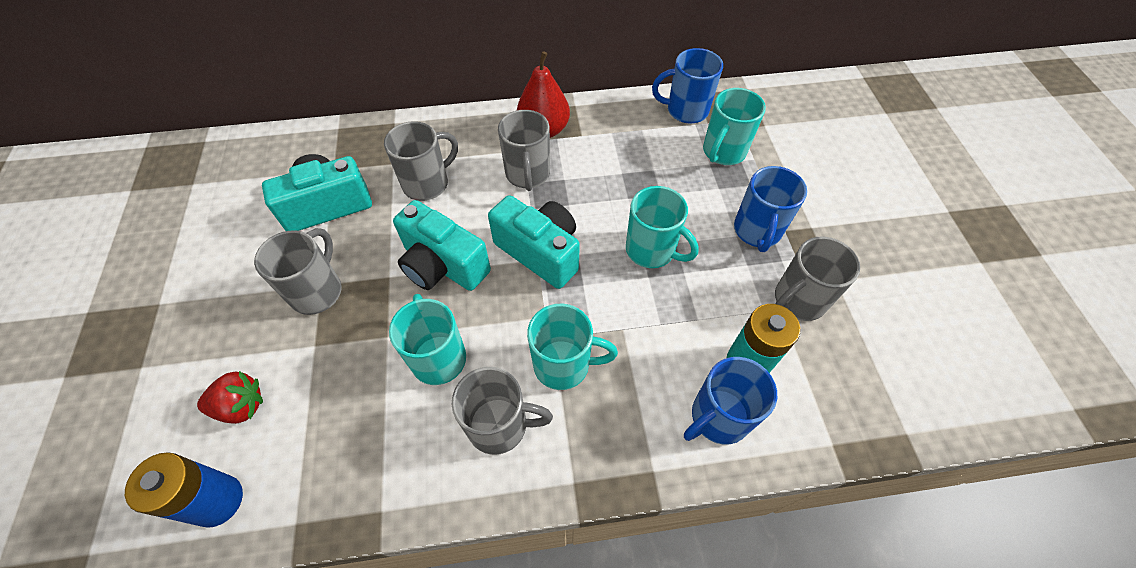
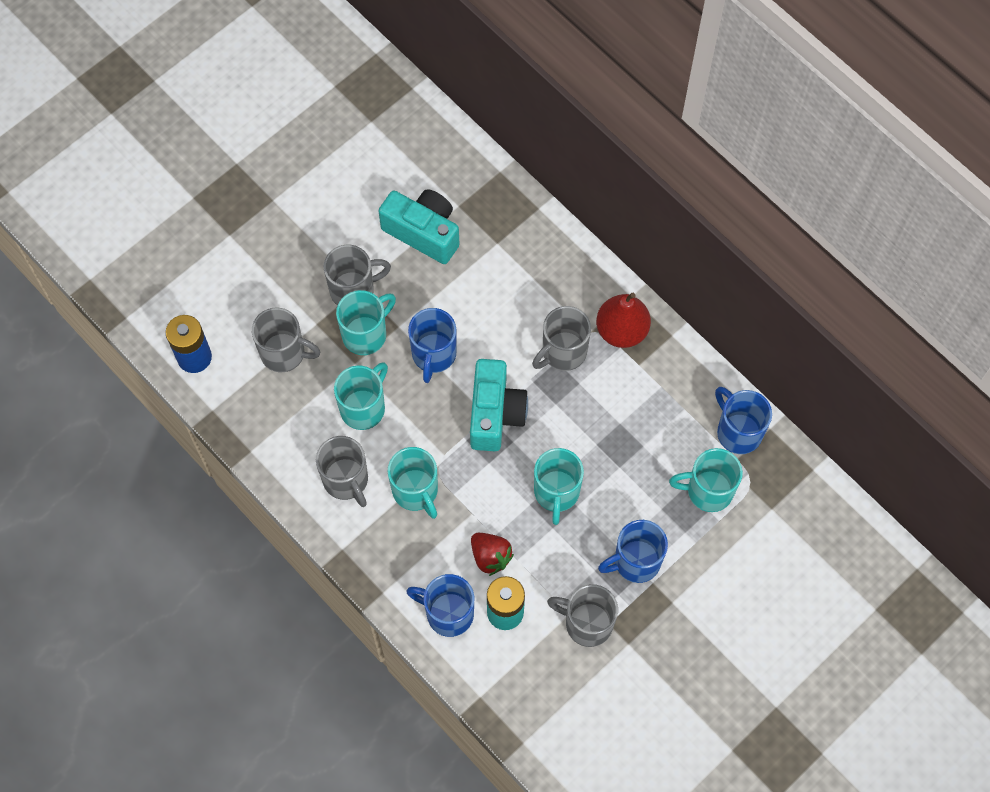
camera: 55 degrees right, 10 degrees up
(241, 406) = (250, 318): red strawberry -> red strawberry (490, 556)
(369, 308) = (366, 334): none -> turquoise mug
(427, 183) = (497, 285): grey mug -> grey mug (284, 353)
(443, 265) = (433, 355): turquoise camera -> blue mug

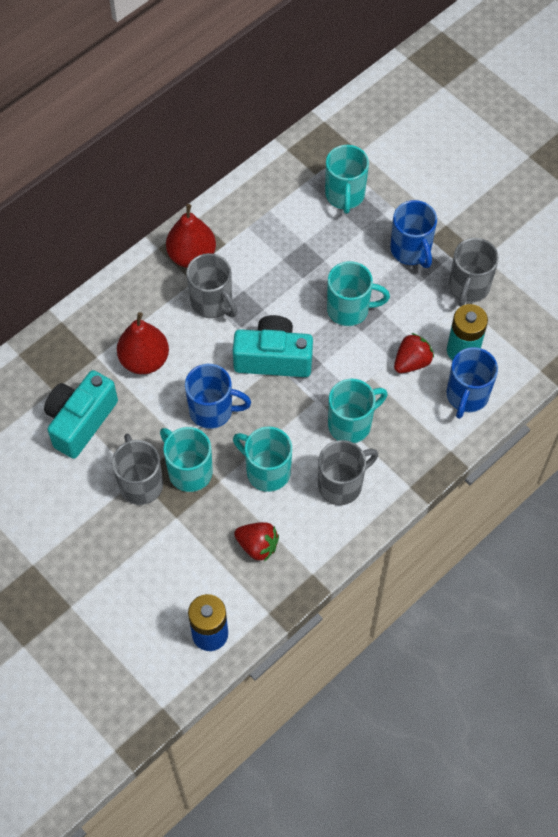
camera: 90 degrees left, 5 degrees down
(282, 399) = (257, 546): none -> red strawberry
(284, 353) = (207, 546): grey mug -> none
(493, 288) = (144, 360): none -> red pear
(738, 432) = (290, 172): blue mug -> none

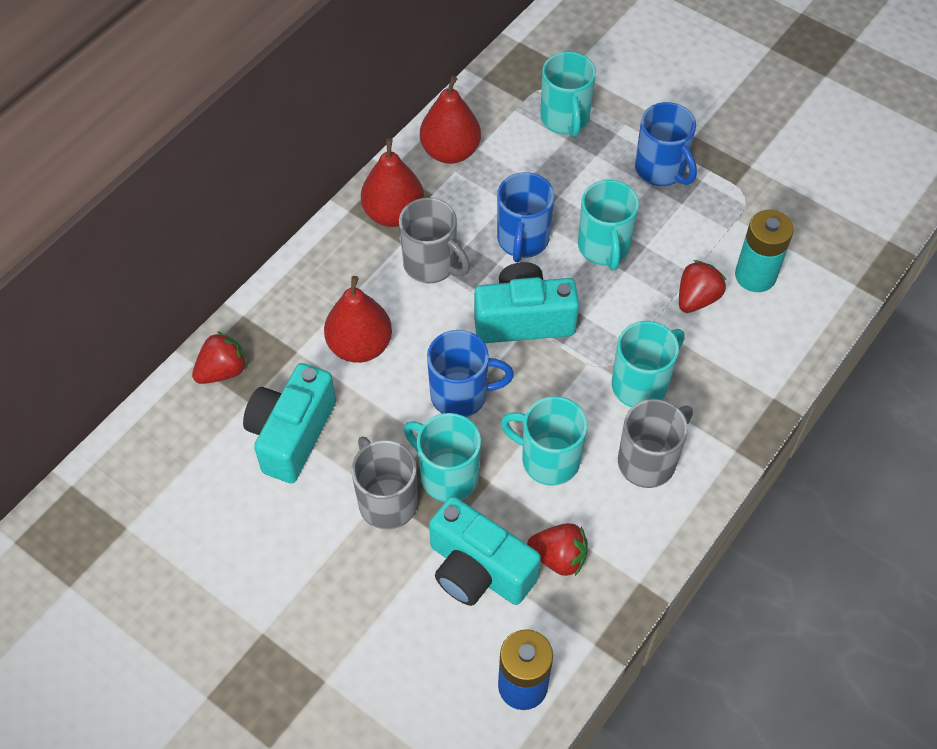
camera: 10 degrees left, 5 degrees down
(38, 363) = (222, 371): none -> red strawberry
(196, 545) = (478, 570): none -> turquoise camera
(247, 210) = (450, 152): none -> red pear
(349, 309) = (604, 248): turquoise mug -> turquoise mug turned 90 degrees clockwise
(467, 396) = (775, 329): blue mug -> blue mug (522, 240)
(468, 288) = (742, 202): grey mug -> none

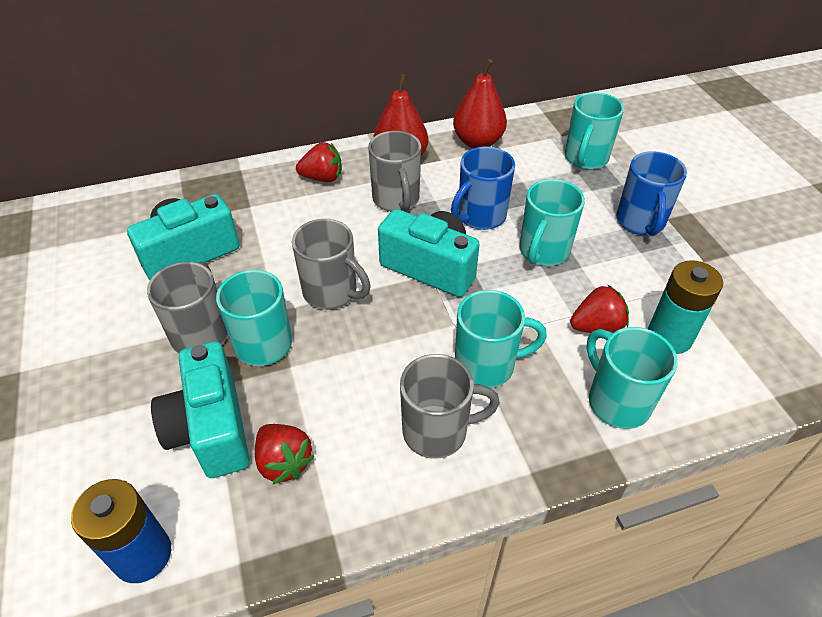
camera: 35 degrees right, 10 degrees down
(222, 371) = (191, 193): red strawberry -> red strawberry (322, 178)
(360, 346) = (294, 224): red pear -> none
(461, 395) = (331, 292): blue mug -> grey mug
(548, 459) = (352, 378): turquoise mug -> turquoise mug (617, 401)

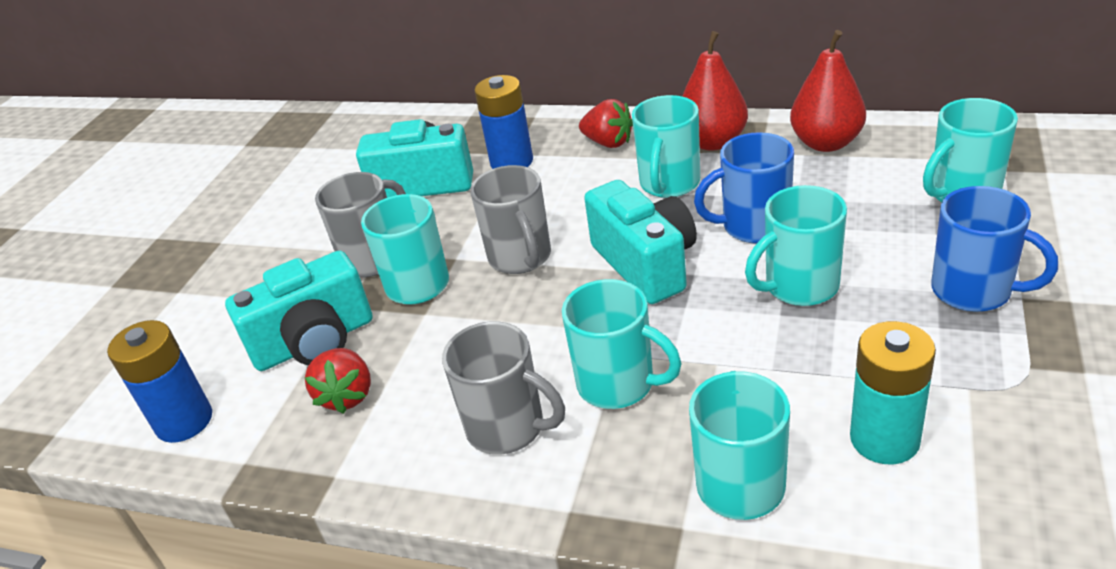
camera: 40 degrees right, 10 degrees down
(211, 428) = (315, 342): turquoise camera -> turquoise camera turned 135 degrees counterclockwise
(254, 213) = (511, 162): none -> blue battery
(396, 200) = (669, 184): grey mug -> turquoise mug
(596, 326) = (792, 392): red strawberry -> none
(640, 222) = (974, 291): blue mug -> blue mug turned 90 degrees counterclockwise

